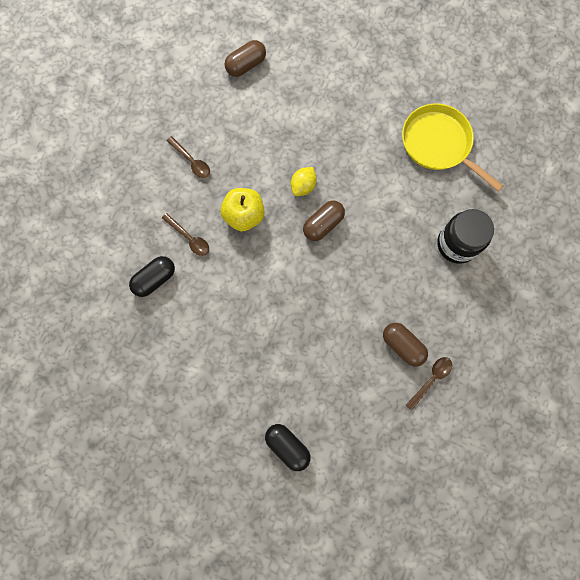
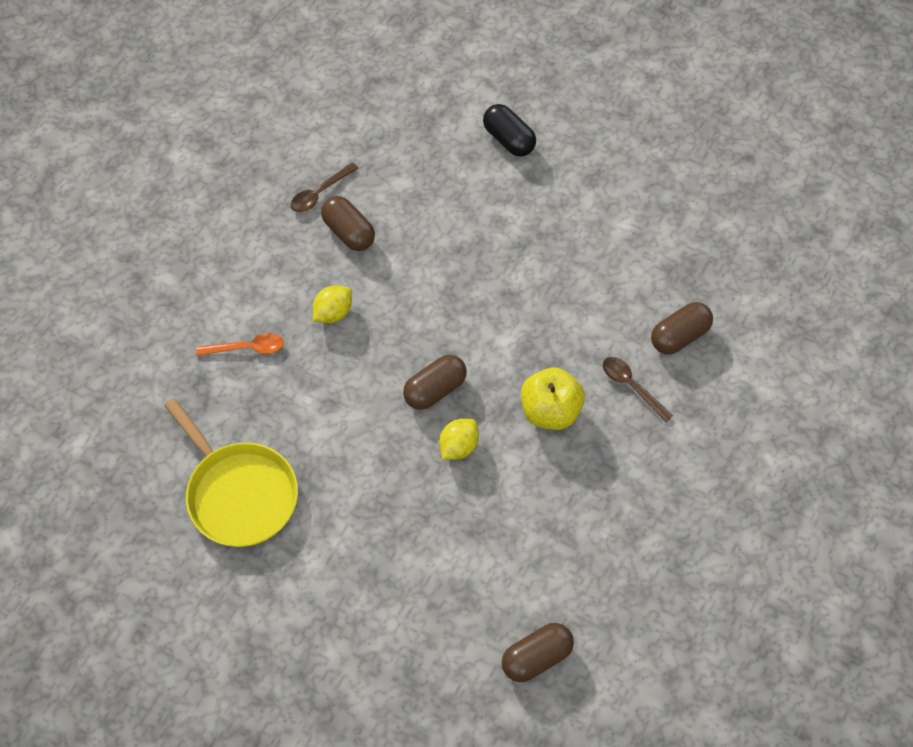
camera: 175 degrees left, 15 degrees down
(155, 279) = (679, 336): black capsule -> brown capsule
(191, 161) = (629, 498): brown spoon -> none
(402, 276) = (333, 313): none -> yellow lemon
(457, 244) = (247, 348): black jar -> orange spoon

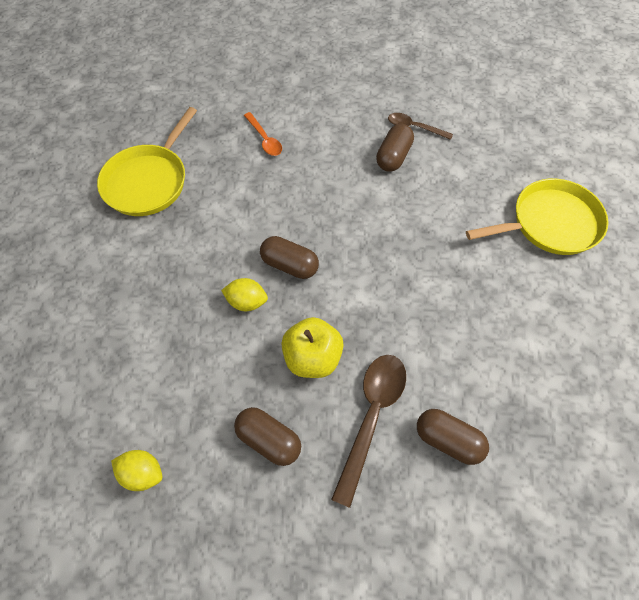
camera: 65 degrees right, 0 degrees up
(333, 313) = (320, 175): yellow lemon -> yellow lemon (142, 473)
(508, 139) = (550, 223): black capsule -> yellow pan
(536, 657) = (73, 441): brown capsule -> brown capsule (269, 440)
(632, 386) = (371, 417): brown spoon -> brown spoon, size x1.73

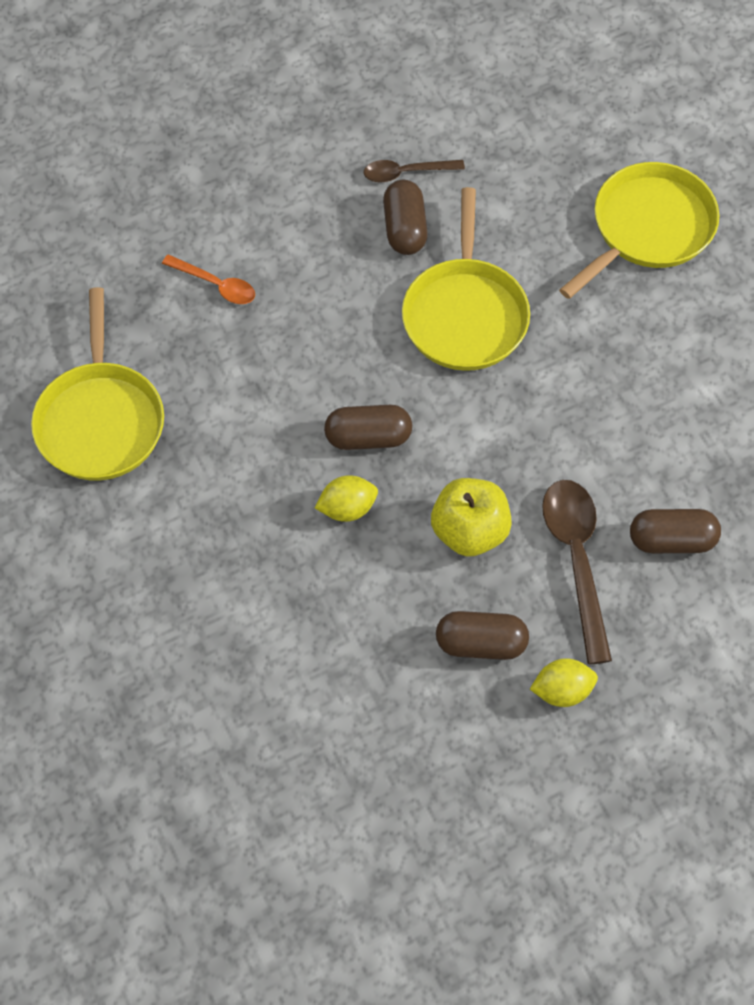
camera: 30 degrees left, 0 degrees up
(142, 473) = (366, 752): yellow lemon -> yellow lemon (562, 691)
(398, 221) = (465, 315): none -> yellow pan

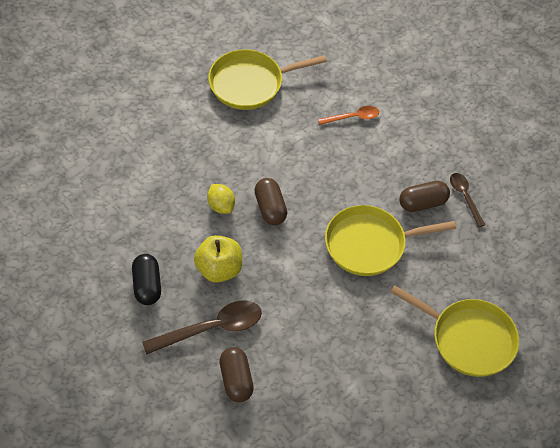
camera: 75 degrees right, 5 degrees down
(215, 285) = (353, 117): orange spoon -> orange spoon turned 120 degrees counterclockwise
(481, 644) = (147, 285): brown capsule -> black capsule
(562, 691) = (124, 332): yellow lemon -> none

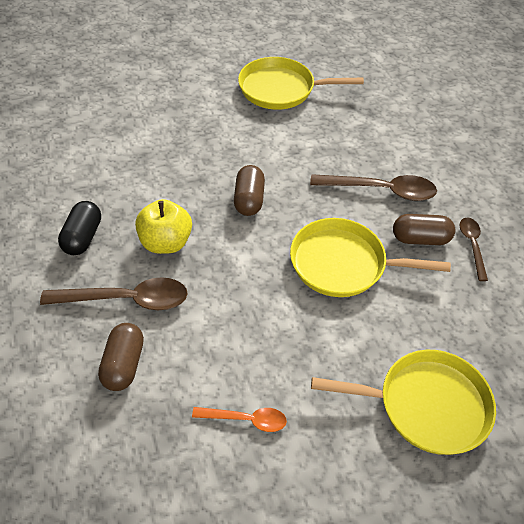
camera: 20 degrees right, 5 degrees down
(221, 206) = (199, 184): yellow lemon -> none
(353, 117) = (373, 141): orange spoon -> orange spoon (246, 419)
(376, 166) = (381, 190): none -> brown spoon
(469, 339) = (426, 405): yellow pan -> yellow pan turned 45 degrees counterclockwise

